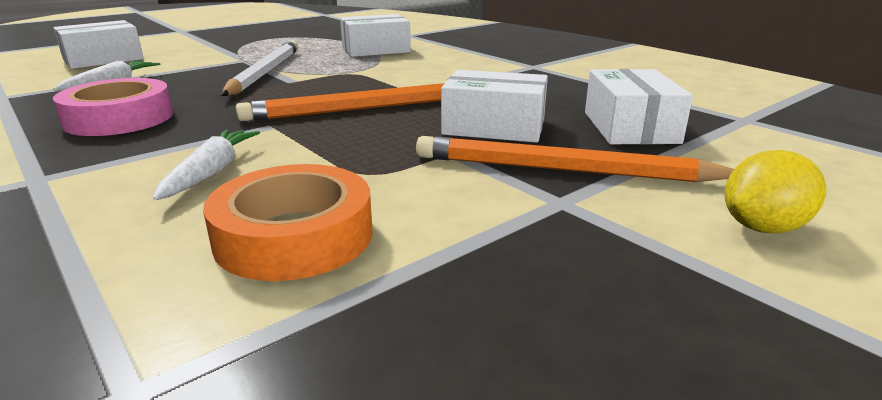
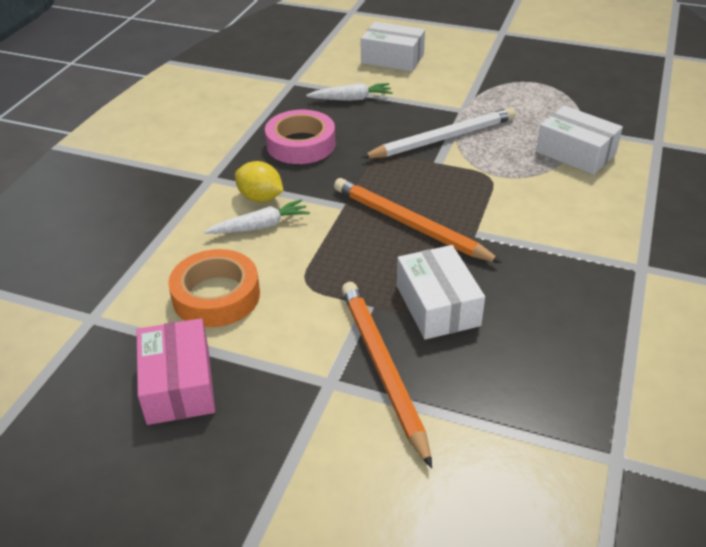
camera: 60 degrees right, 15 degrees up
(456, 322) = (178, 384): none -> pink box
(630, 127) = (511, 383): white box -> none
(763, 227) = (362, 491): yellow lemon -> yellow lemon (260, 198)

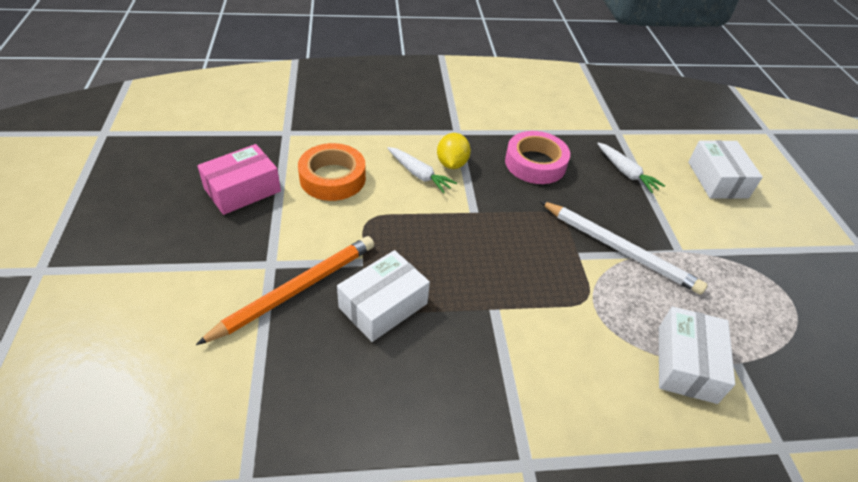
camera: 60 degrees right, 5 degrees up
(410, 224) = (477, 260): orange pencil -> none

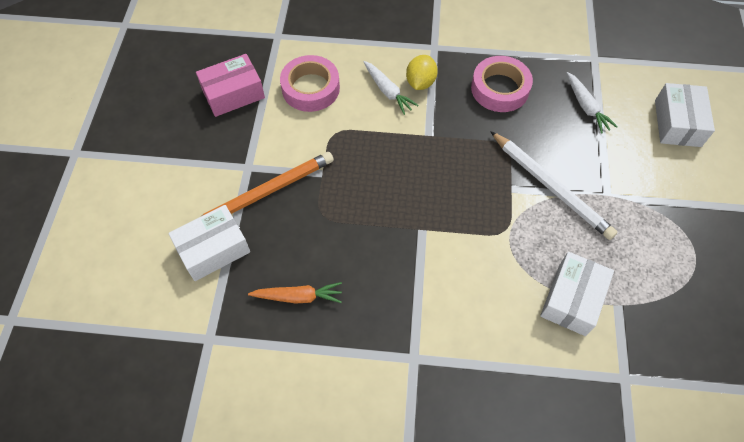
camera: 15 degrees right, 15 degrees up
(332, 178) = (310, 88): orange tape -> pink tape
(360, 408) = (298, 297): none -> orange carrot
(383, 305) = (331, 215): white box -> white box (213, 249)

